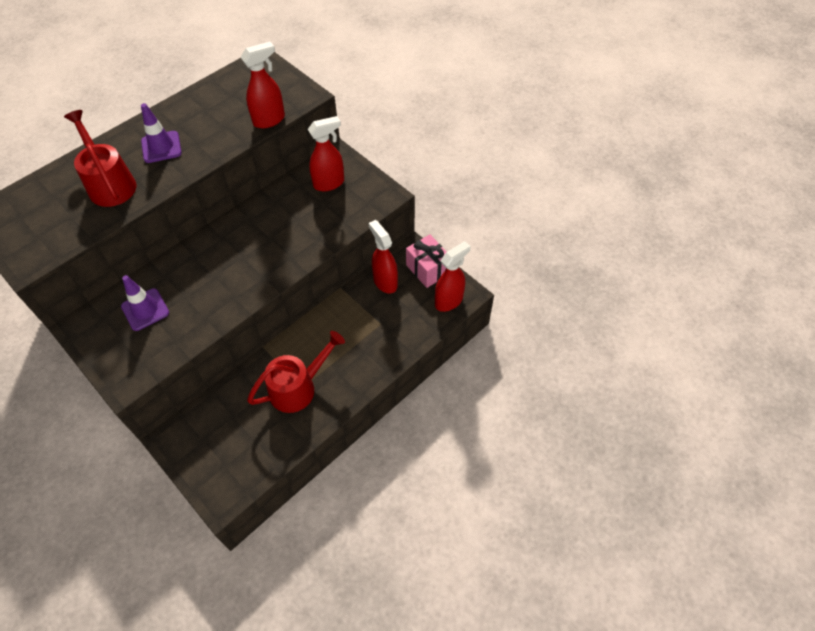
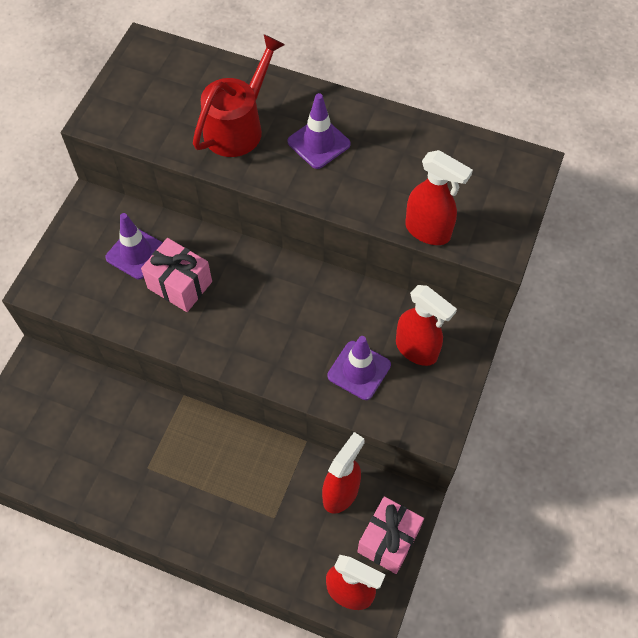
camera: 65 degrees right, 5 degrees up
(192, 291) = (180, 285): none -> pink gift
(299, 387) = (146, 463): red watering can -> none
(324, 216) = (359, 370): none -> purple traffic cone

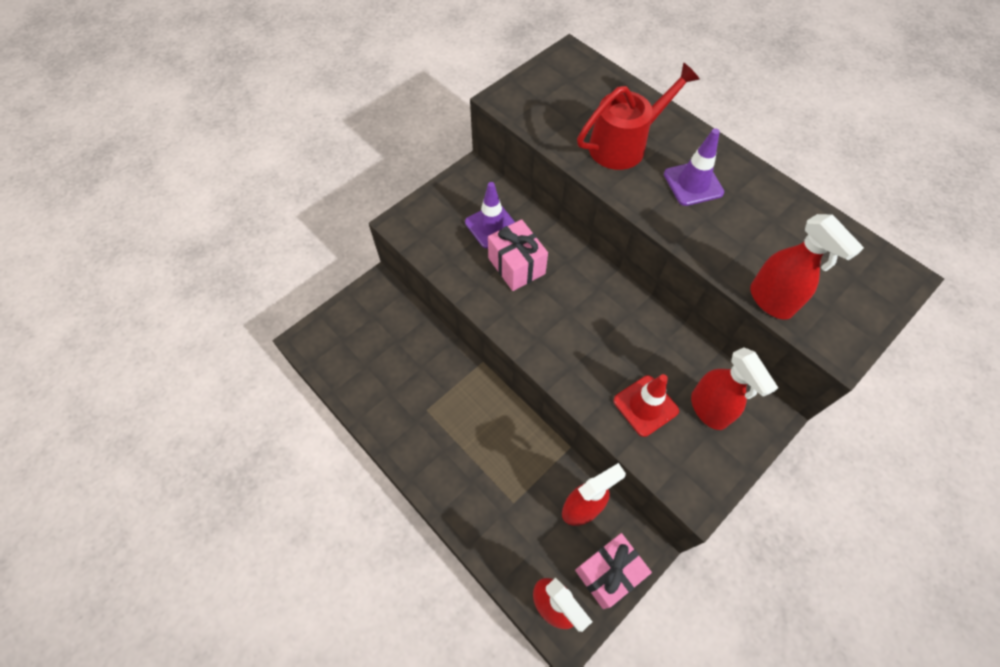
camera: 25 degrees right, 0 degrees up
(359, 370) = (645, 405): purple traffic cone -> red traffic cone

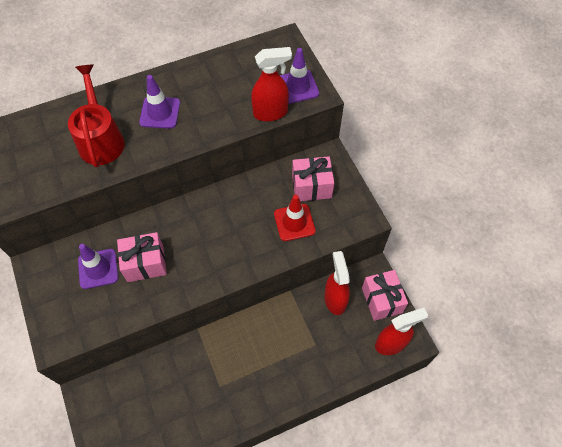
camera: 70 degrees left, 0 degrees up
(709, 409) = (311, 186): red spray bottle -> pink gift
(836, 319) = (298, 87): none -> purple traffic cone

